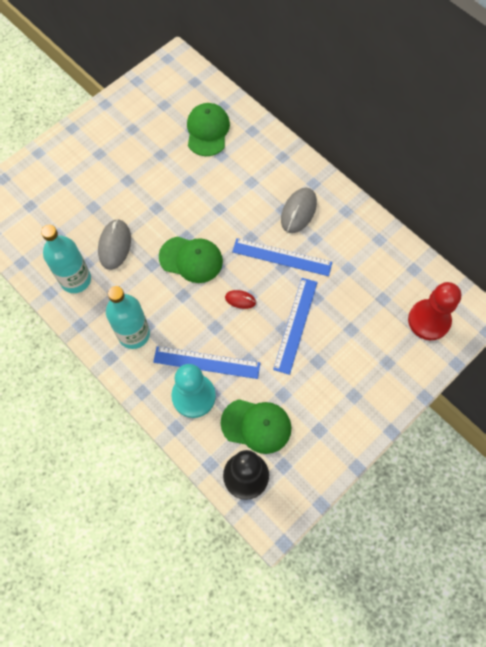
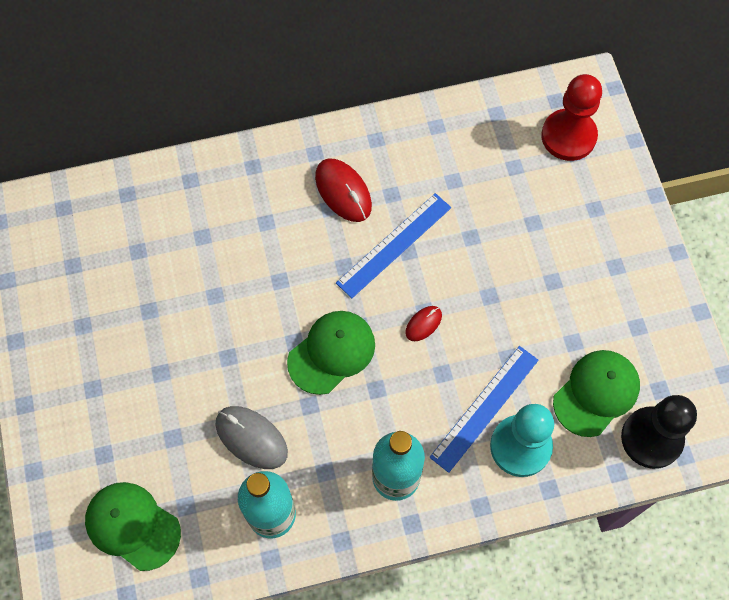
camera: 60 degrees left, 0 degrees up
(207, 131) = (153, 233): green cap -> green cap (132, 526)
(295, 325) = (493, 279): blue ruler -> none
(298, 211) = (343, 191): grey mouse -> red mouse

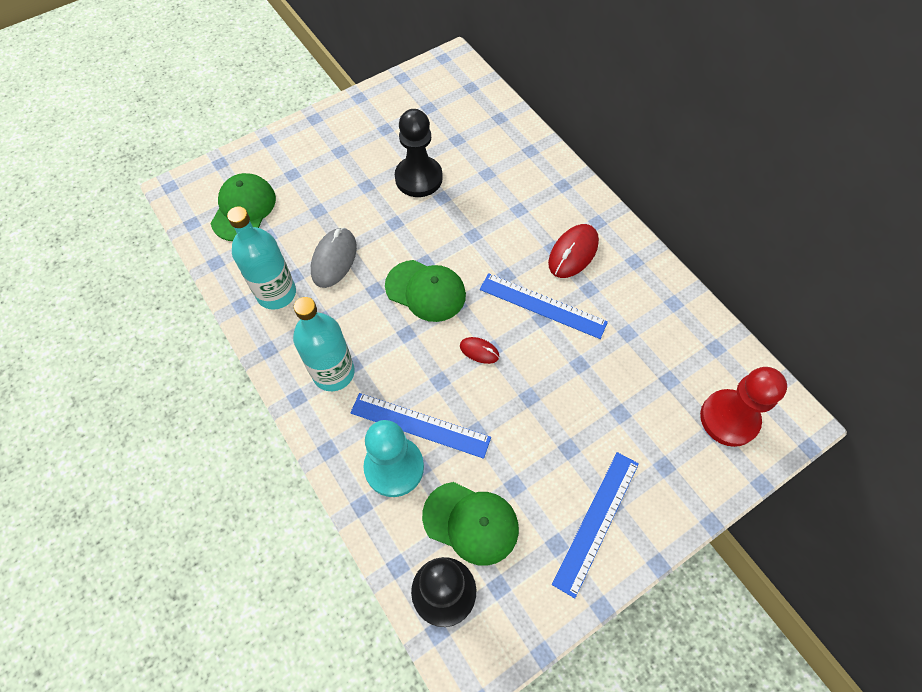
camera: 70 degrees right, 5 degrees down
(176, 311) = (418, 178): none -> black pawn
(627, 285) = (597, 522): none -> blue ruler

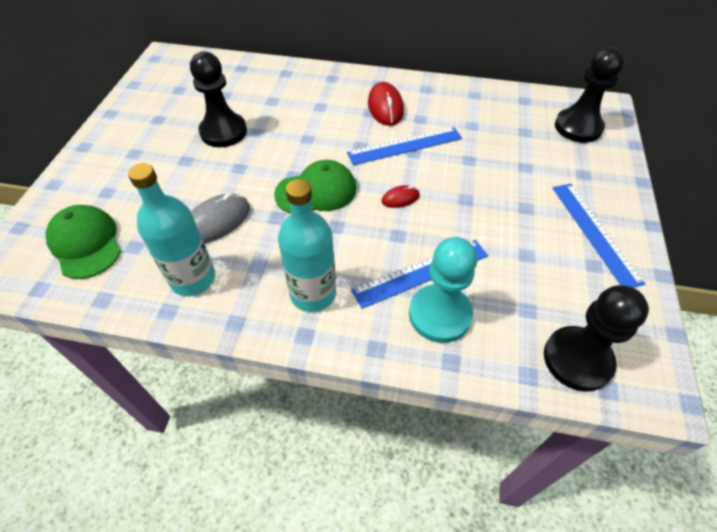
camera: 45 degrees left, 10 degrees down
(334, 259) = (217, 222): grey mouse -> grey mouse turned 75 degrees clockwise
(471, 523) = (533, 300): green cap -> none
(729, 419) = (578, 127): red pawn -> black pawn

